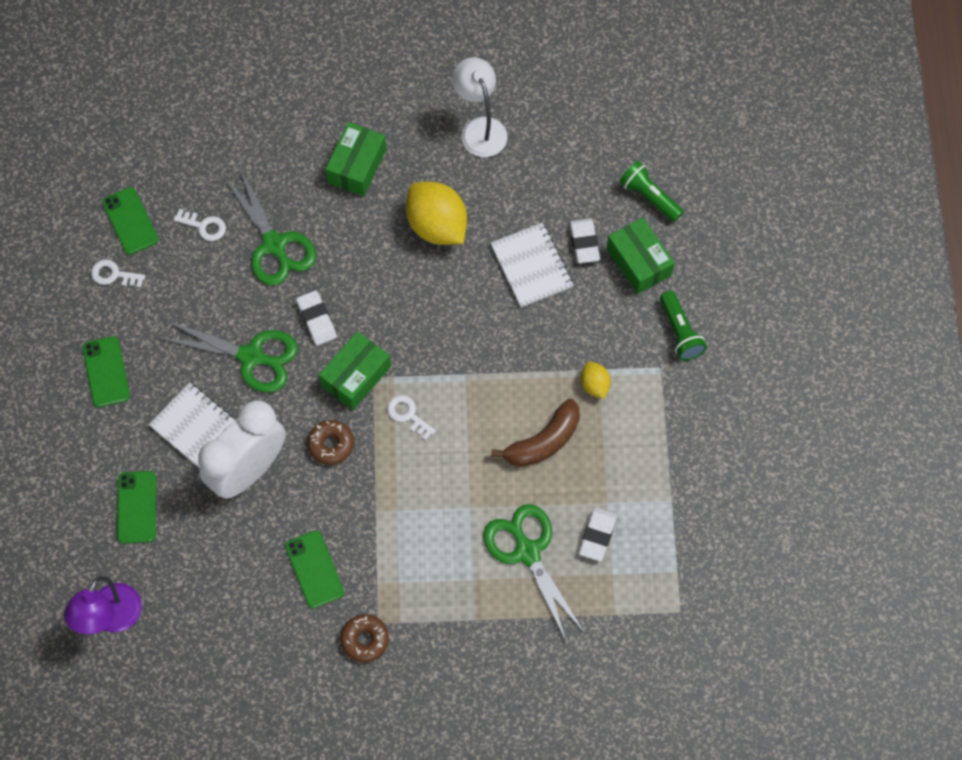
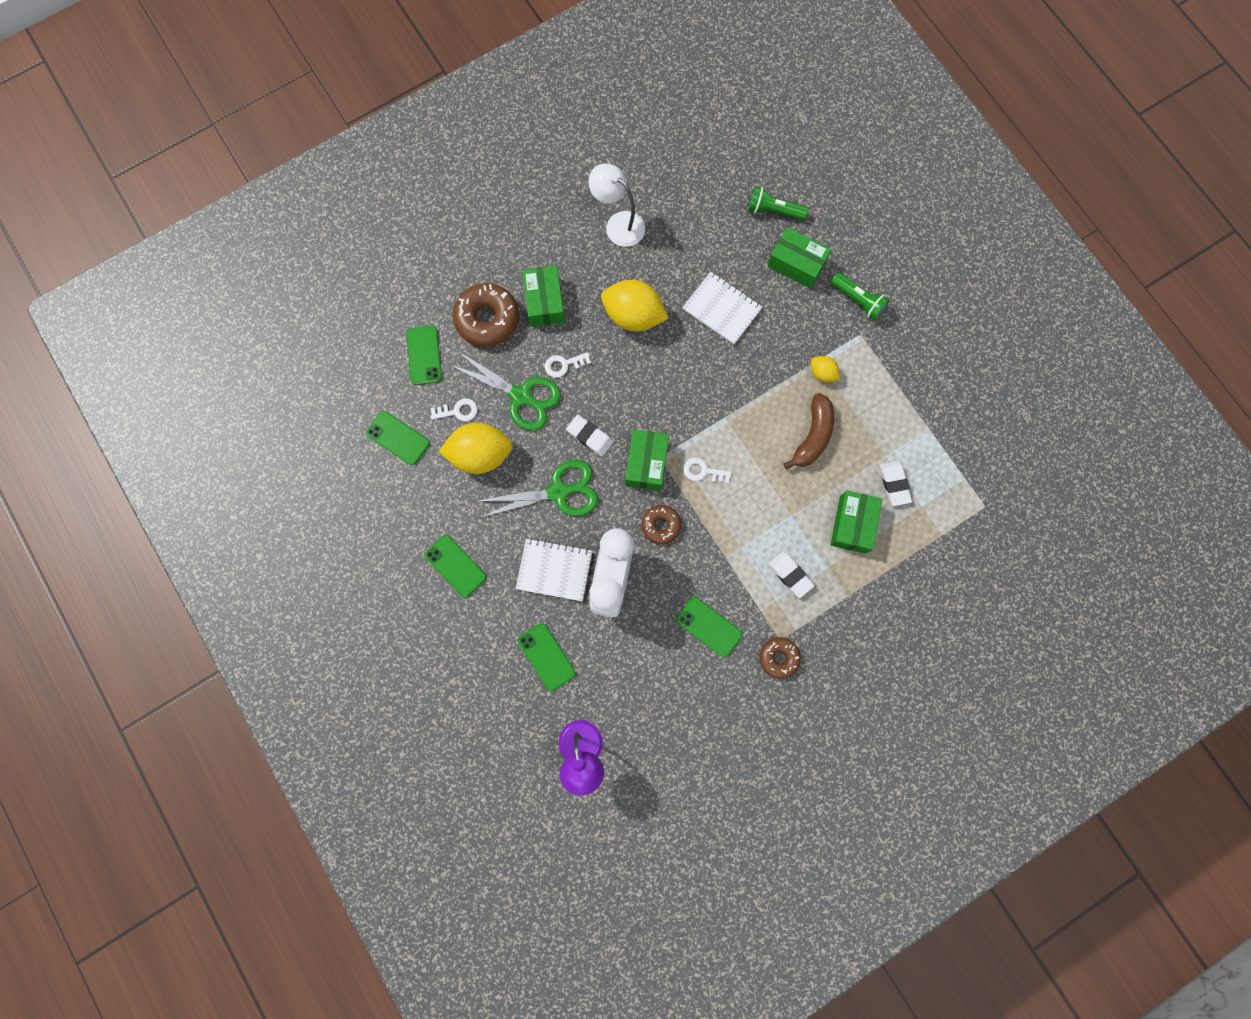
camera: 30 degrees left, 10 degrees up
(113, 275) = (412, 487): white key -> white key (563, 365)
(199, 279) = (480, 454): none -> yellow lemon
(206, 156) = (424, 355): none -> green phone
(289, 153) = (487, 319): none -> brown donut
(527, 552) = (852, 524): green scissors -> green box
(584, 243) = (748, 270): white eraser -> white eraser (790, 575)

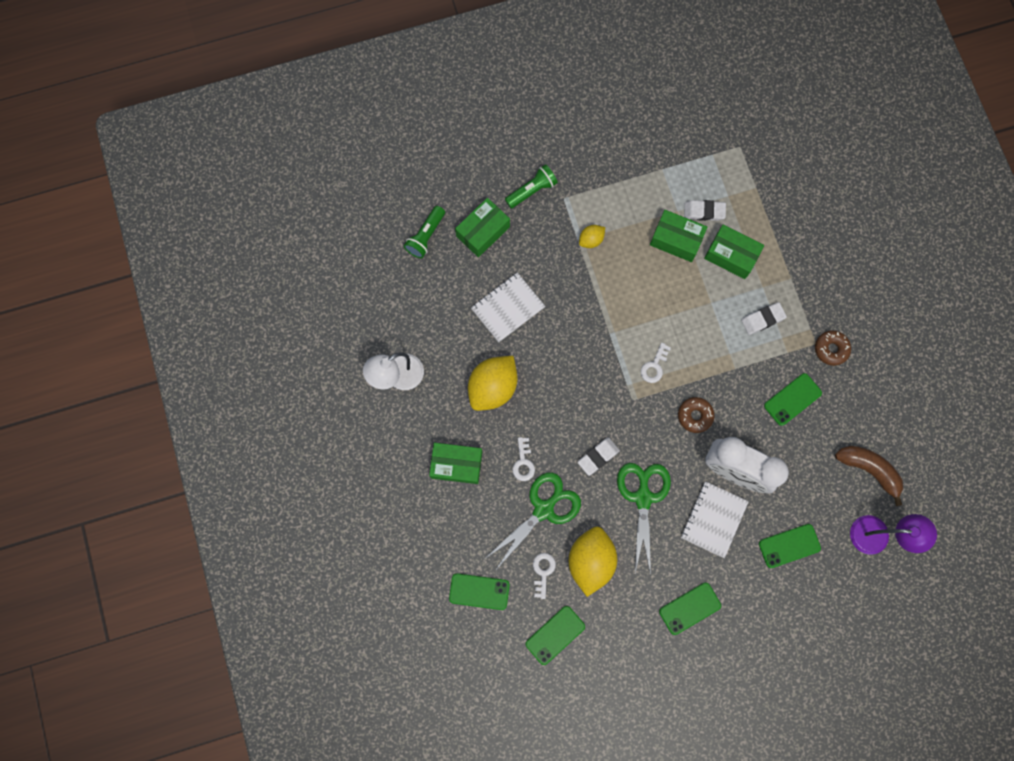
camera: 75 degrees left, 0 degrees up
(487, 319) = (459, 522): brown donut -> none
(646, 463) = (635, 413): green box -> green box (676, 240)
(813, 436) = (645, 265): brown banana -> brown banana (869, 470)

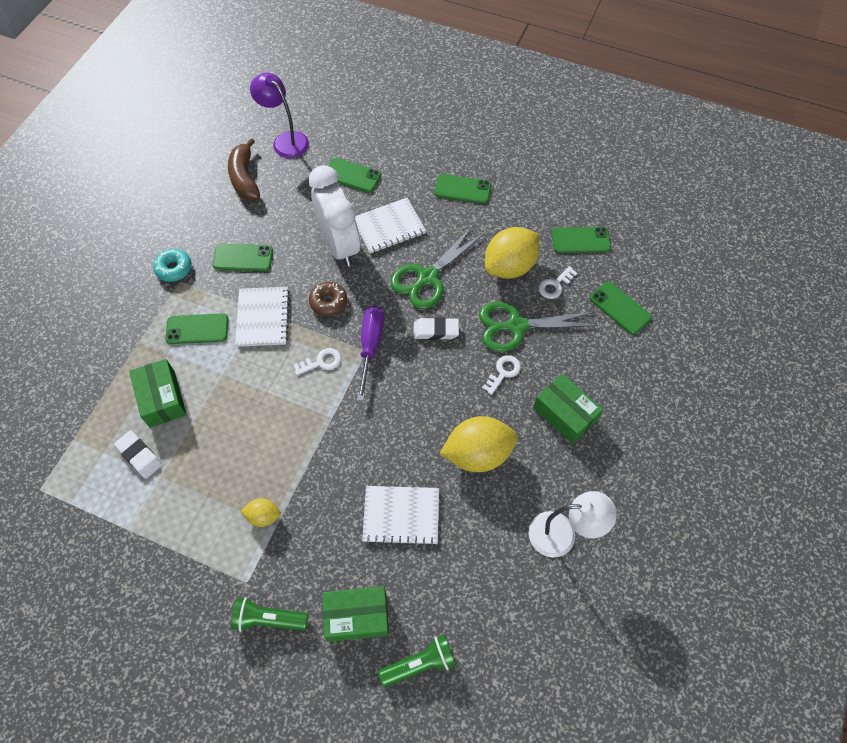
camera: 140 degrees left, 15 degrees down
(632, 406) = (370, 346): none -> purple screwdriver
(676, 240) = (190, 451): green box -> none
(728, 365) = (263, 317): none -> white notebook
(762, 319) = (197, 329): white eraser -> green phone
(831, 349) = (174, 268): brown donut -> turquoise donut

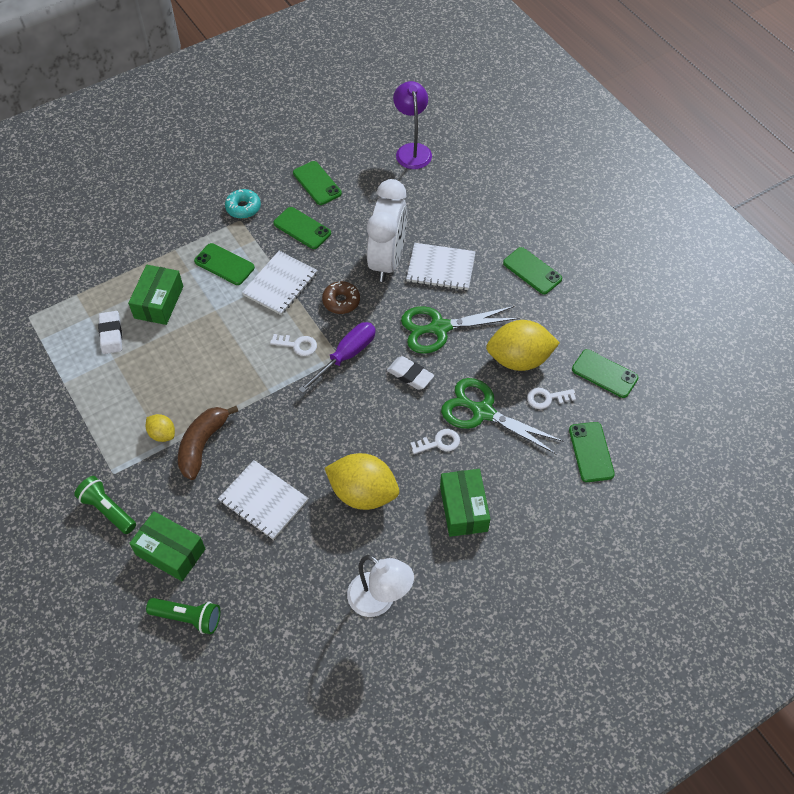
camera: 35 degrees right, 5 degrees down
(244, 178) = (354, 164): brown banana -> brown banana (202, 445)
(352, 175) = (444, 208): green phone -> green phone (317, 183)

